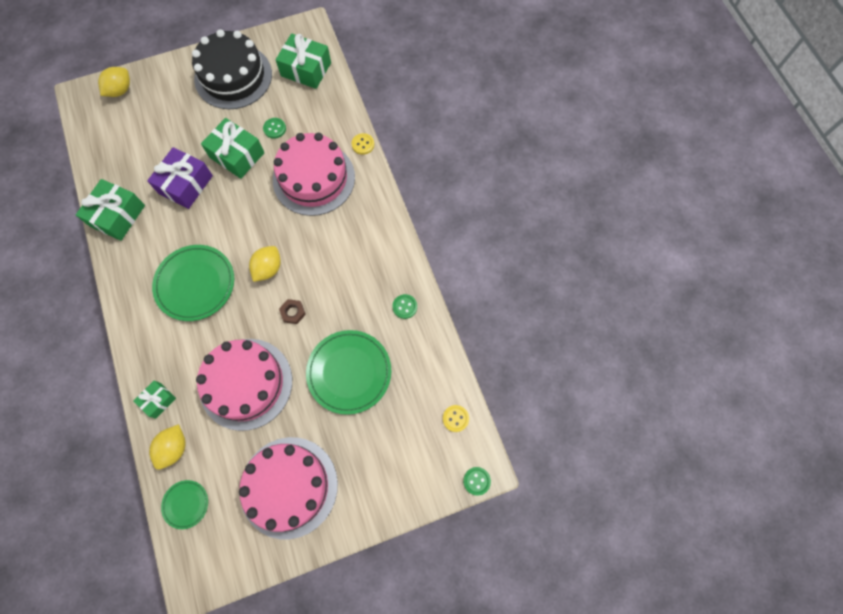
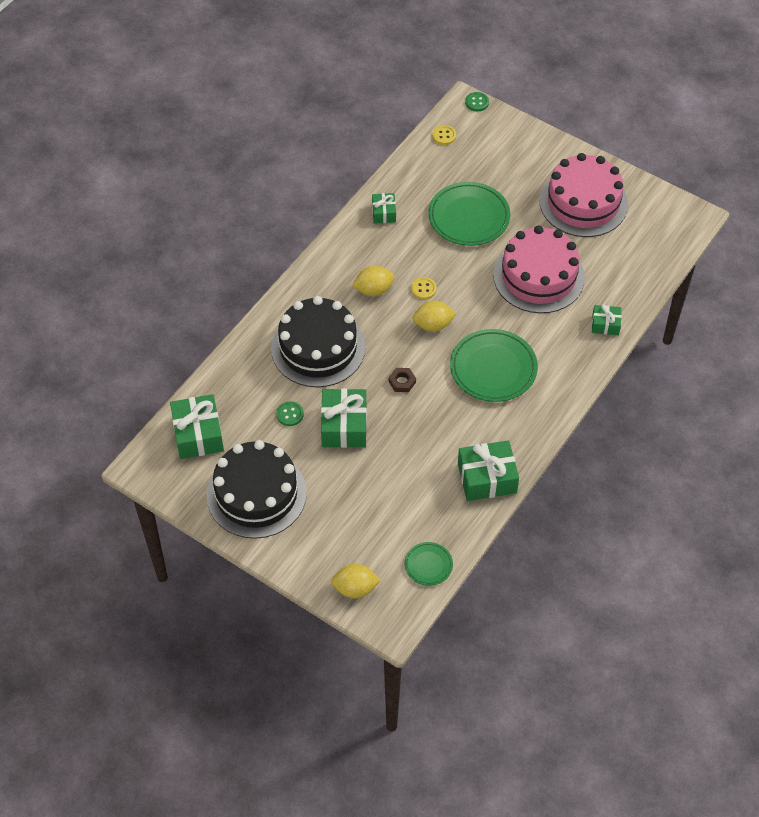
camera: 125 degrees left, 15 degrees down
(174, 448) = (627, 289): yellow lemon -> yellow lemon (373, 290)
(185, 184) = (409, 446): purple gift -> none
(186, 504) = (654, 255): green plate -> green plate (428, 565)
(293, 312) = (455, 283): brown nut -> brown nut (402, 382)
(314, 178) = (318, 348): pink cake -> black cake
(363, 144) = (250, 332): yellow button -> yellow button (423, 289)
(404, 307) = (384, 213): green button -> green gift

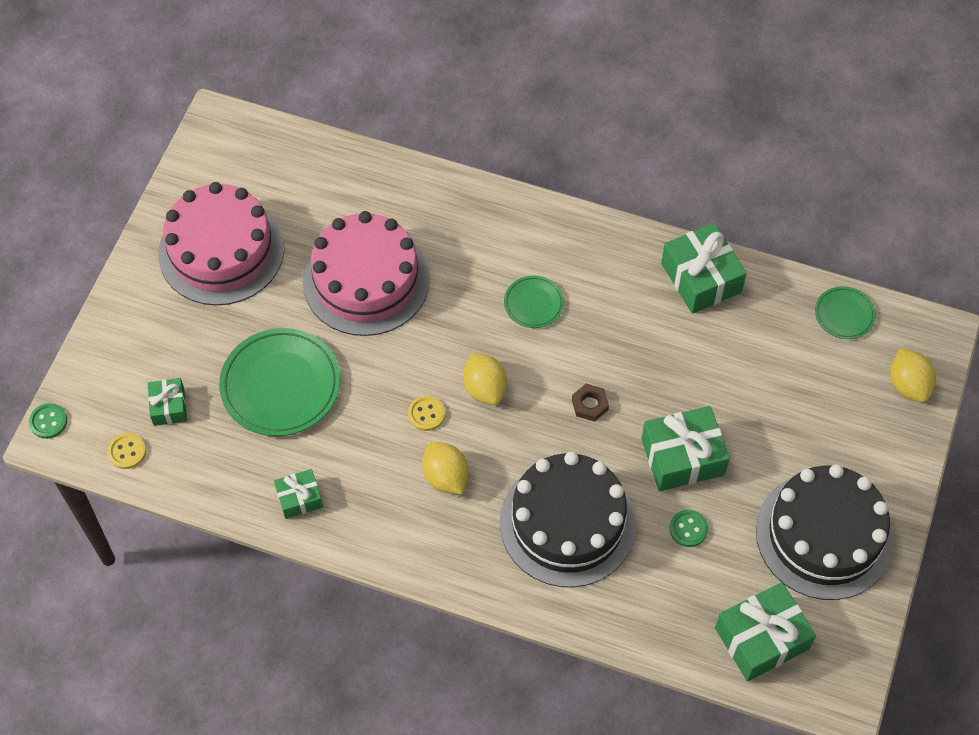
camera: 105 degrees left, 5 degrees up
(493, 368) = (533, 303): green plate -> green plate, size x0.51
(605, 324) = (425, 193): green gift -> green gift (169, 407)

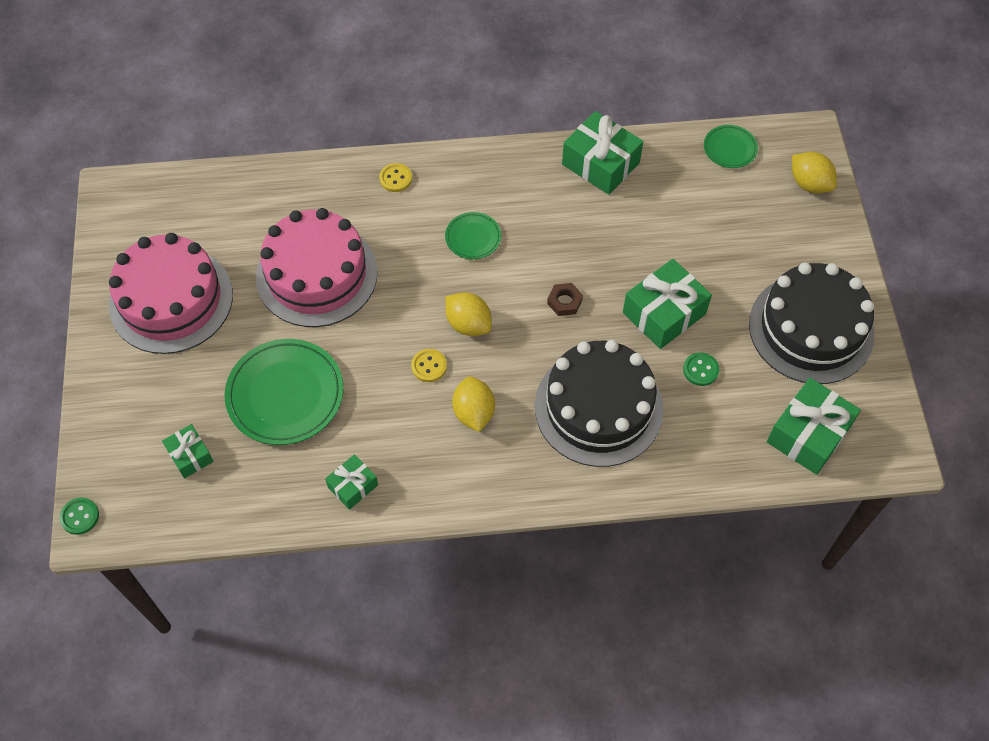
camera: 25 degrees left, 0 degrees up
(127, 452) = (170, 512): yellow button -> yellow button (395, 178)
(445, 477) = (474, 413): yellow lemon -> yellow lemon turned 45 degrees clockwise

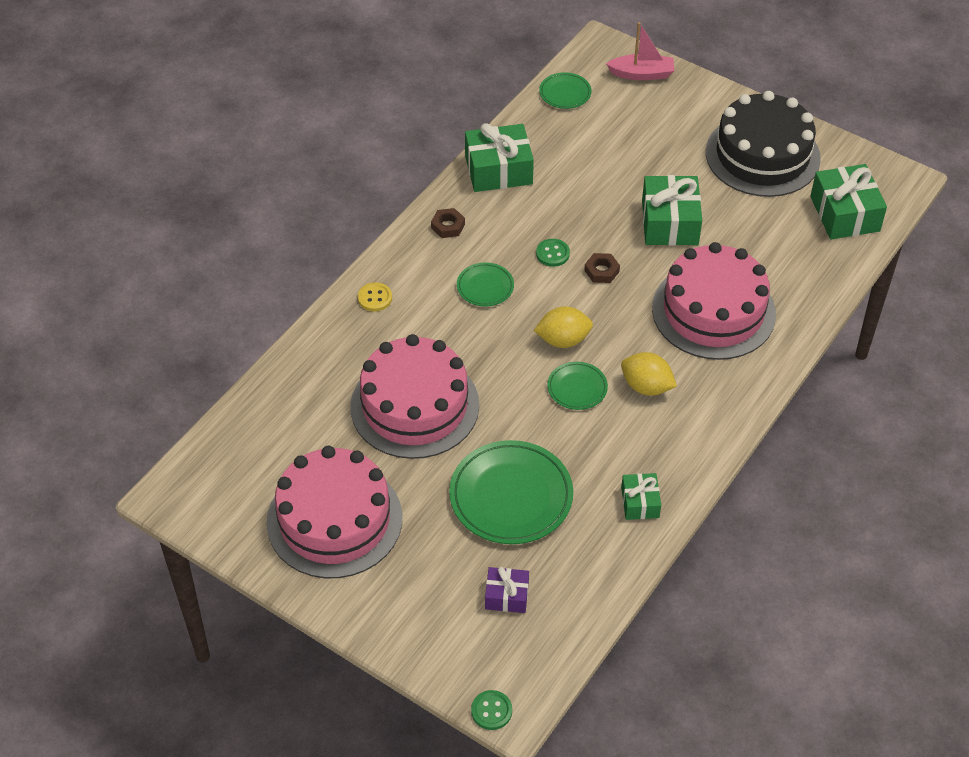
camera: 50 degrees left, 10 degrees down
(190, 455) = (506, 596): green gift -> purple gift
(429, 366) = (577, 388): yellow button -> green plate
(510, 172) = (448, 226): none -> brown nut
(598, 407) = (713, 311): black cake -> pink cake
(700, 370) = (738, 235): green button -> green button (552, 254)
(809, 184) = (642, 74): yellow lemon -> pink boat

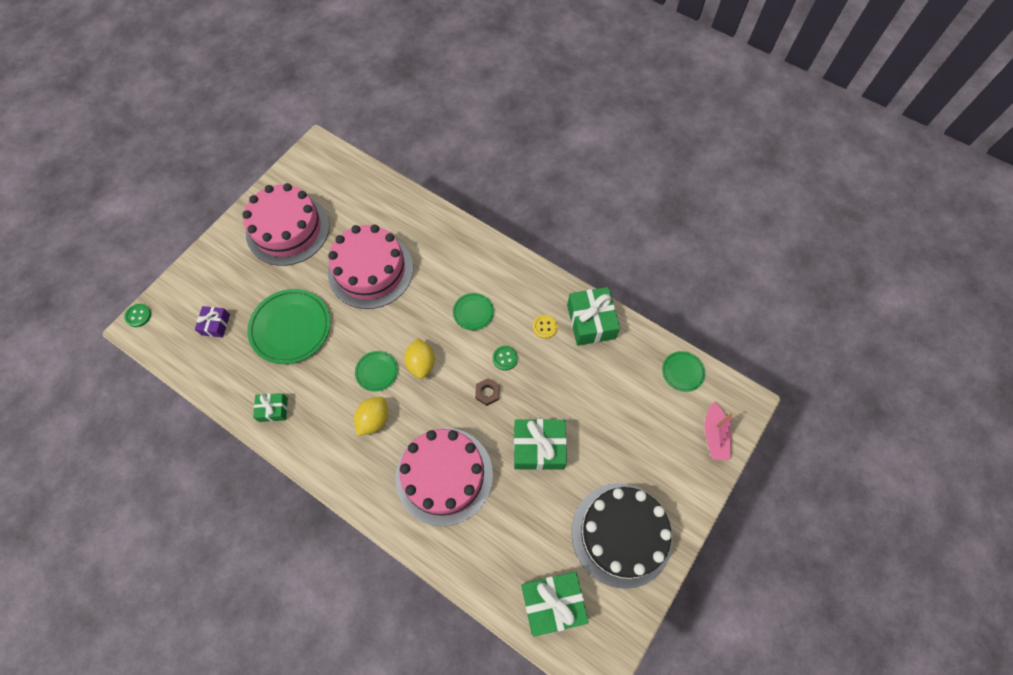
camera: 90 degrees right, 15 degrees up
(375, 298) = (464, 244): yellow button -> yellow button (545, 327)
(448, 226) = (532, 288): brown nut -> none

